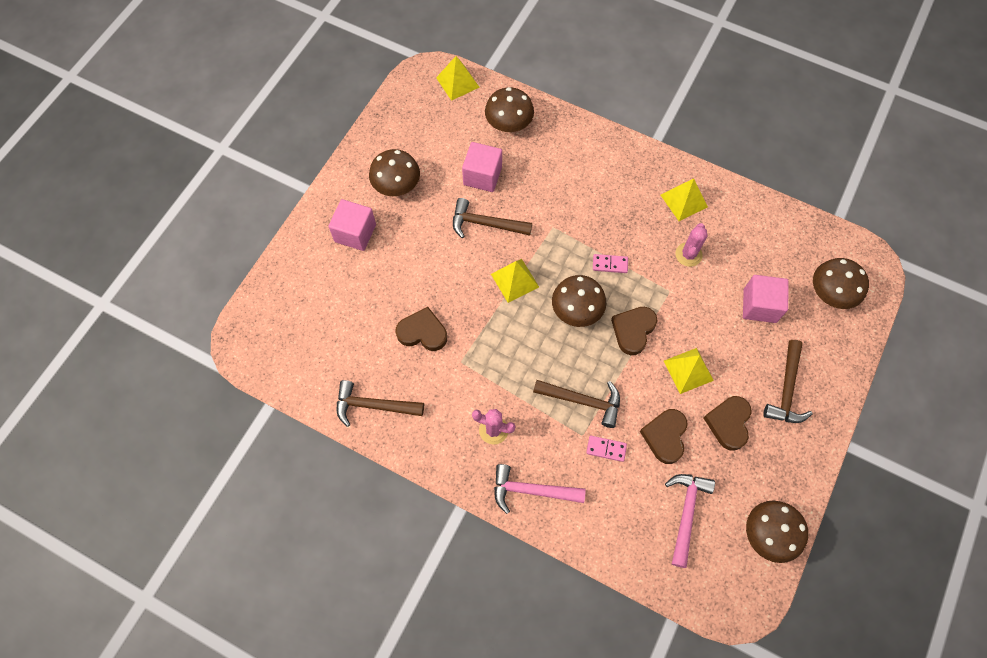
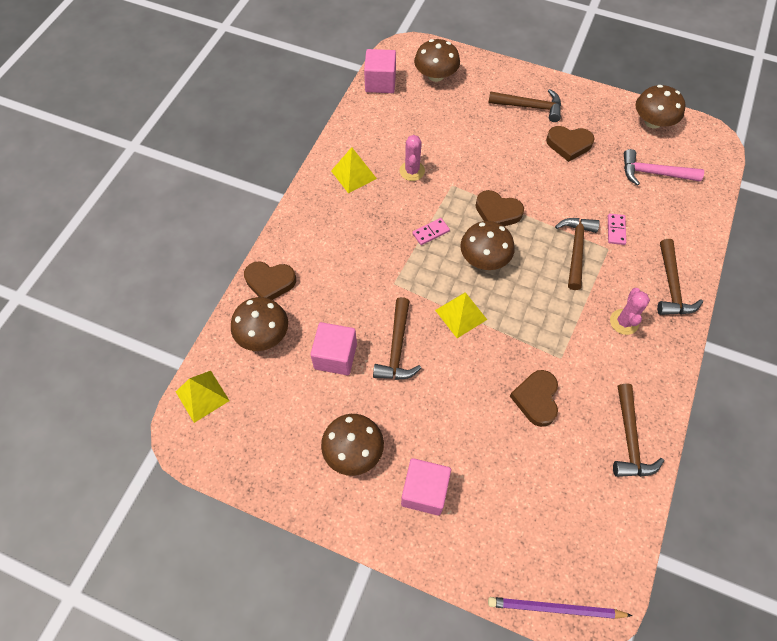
camera: 95 degrees left, 5 degrees down
(249, 315) = (555, 608): none -> purple pencil
(531, 490) = (671, 286): pink hammer -> brown hammer
(610, 264) = (430, 232): pink domino -> pink domino turned 60 degrees clockwise
(665, 436) = (592, 187): brown heart -> brown heart (270, 282)
(688, 254) = (412, 171): pink cactus -> pink cactus turned 75 degrees clockwise
(688, 370) = (527, 171): yellow pyramid -> none
(759, 306) = (456, 122): pink cube -> pink cube (380, 82)

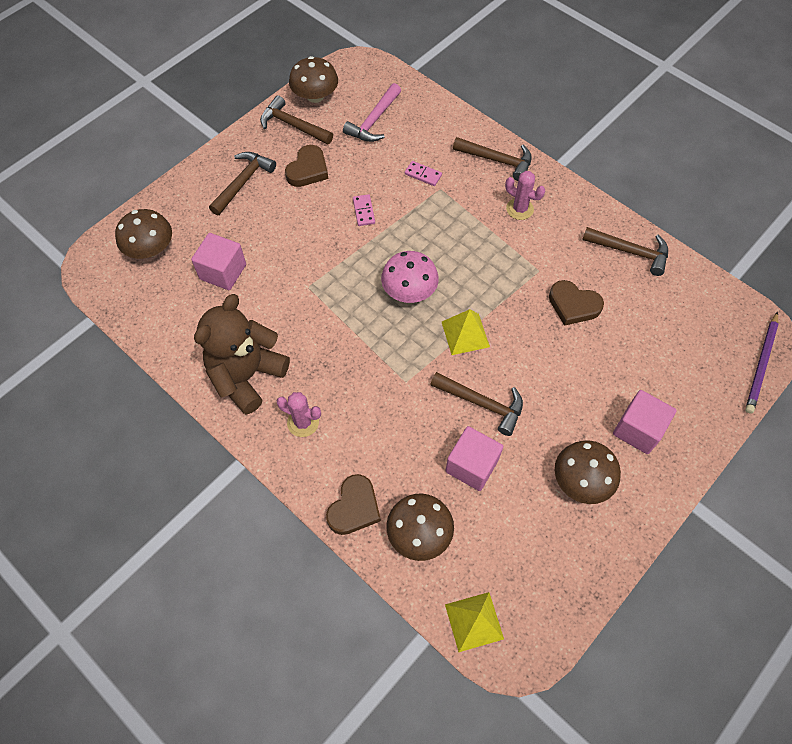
camera: 70 degrees left, 0 degrees up
(353, 174) = (247, 376): yellow pyramid -> brown teddy bear
(380, 82) = (128, 306): pink cube -> pink cube (223, 272)
(412, 171) = (271, 317): pink cactus -> pink cactus (303, 422)
(430, 232) = (358, 326): pink domino -> pink domino (363, 211)
(484, 258) = (409, 290): brown mushroom -> pink mushroom
(497, 212) = (360, 259): brown heart -> none
(576, 249) = (431, 213): brown hammer -> brown hammer (292, 125)

